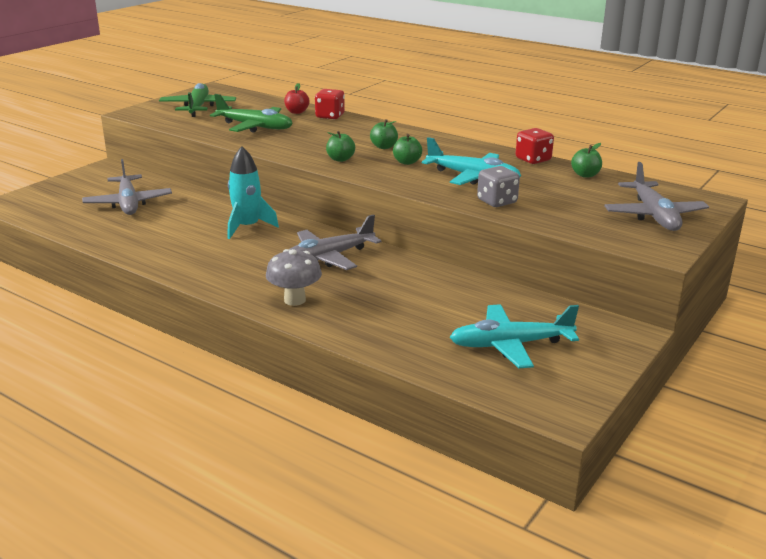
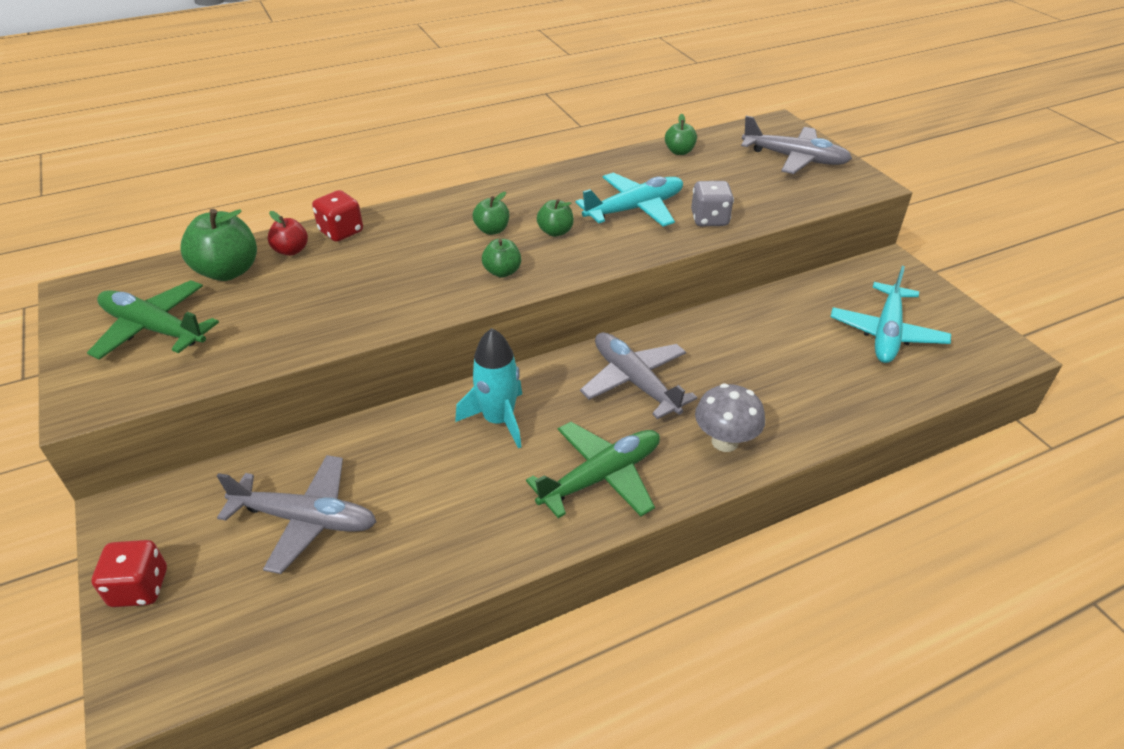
camera: 60 degrees left, 15 degrees up
(255, 127) = (309, 301): green plane -> green plane (601, 477)
(261, 106) = (228, 271): none -> green apple
(328, 257) = (635, 381): grey plane -> grey plane turned 150 degrees clockwise
(533, 160) = (617, 161): red dice -> red dice (140, 588)

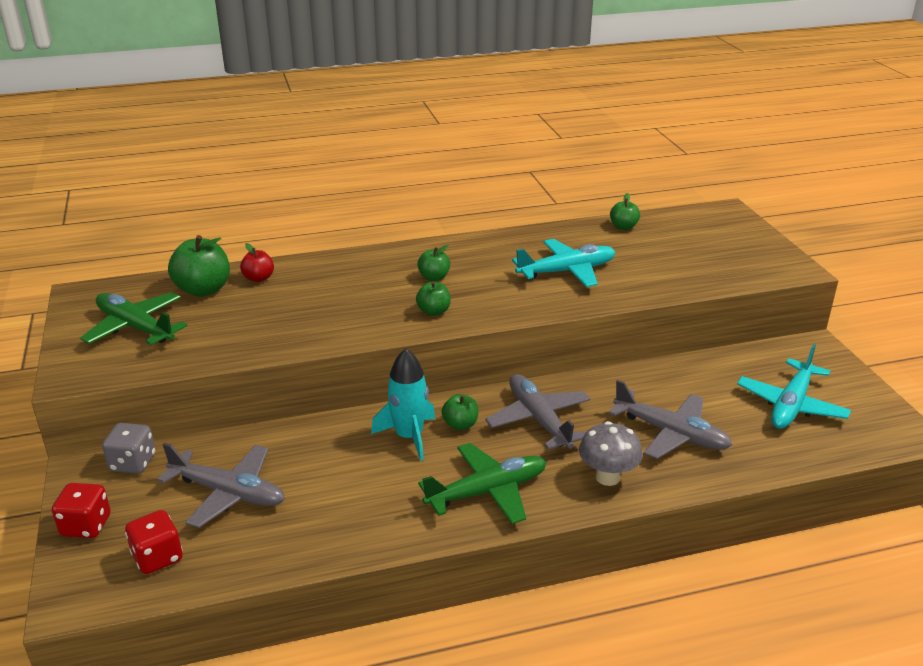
camera: 10 degrees right, 10 degrees down
(341, 232) = (304, 267): red dice -> red dice (158, 557)
(555, 232) = (489, 284): green apple -> green apple (460, 424)
(709, 219) = (633, 286): grey dice -> grey dice (133, 463)
(794, 158) = (732, 241): grey plane -> grey plane (670, 433)

